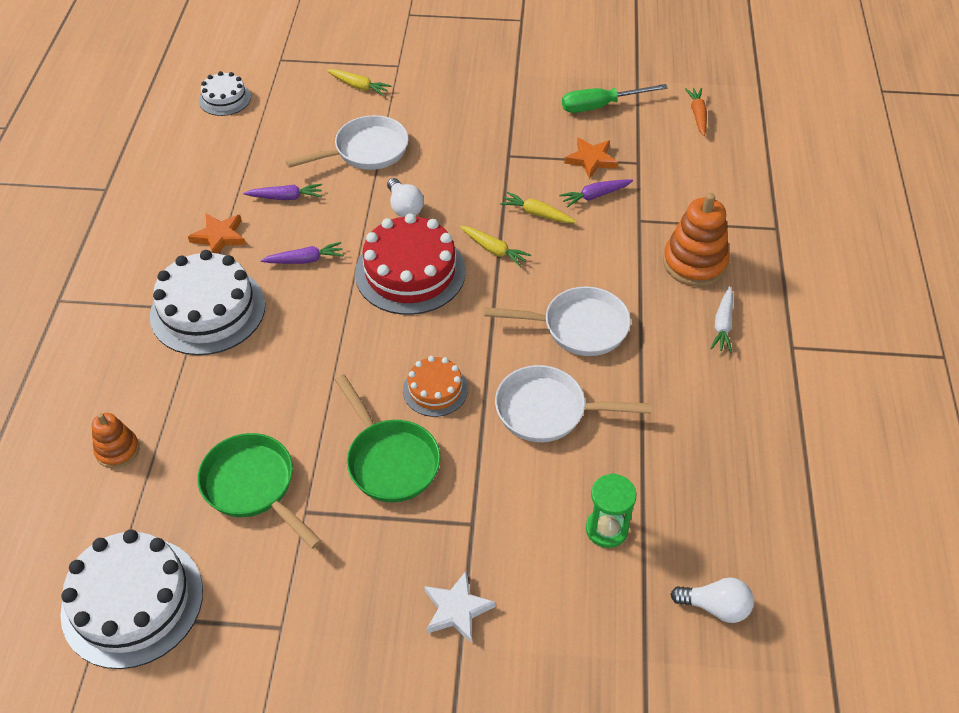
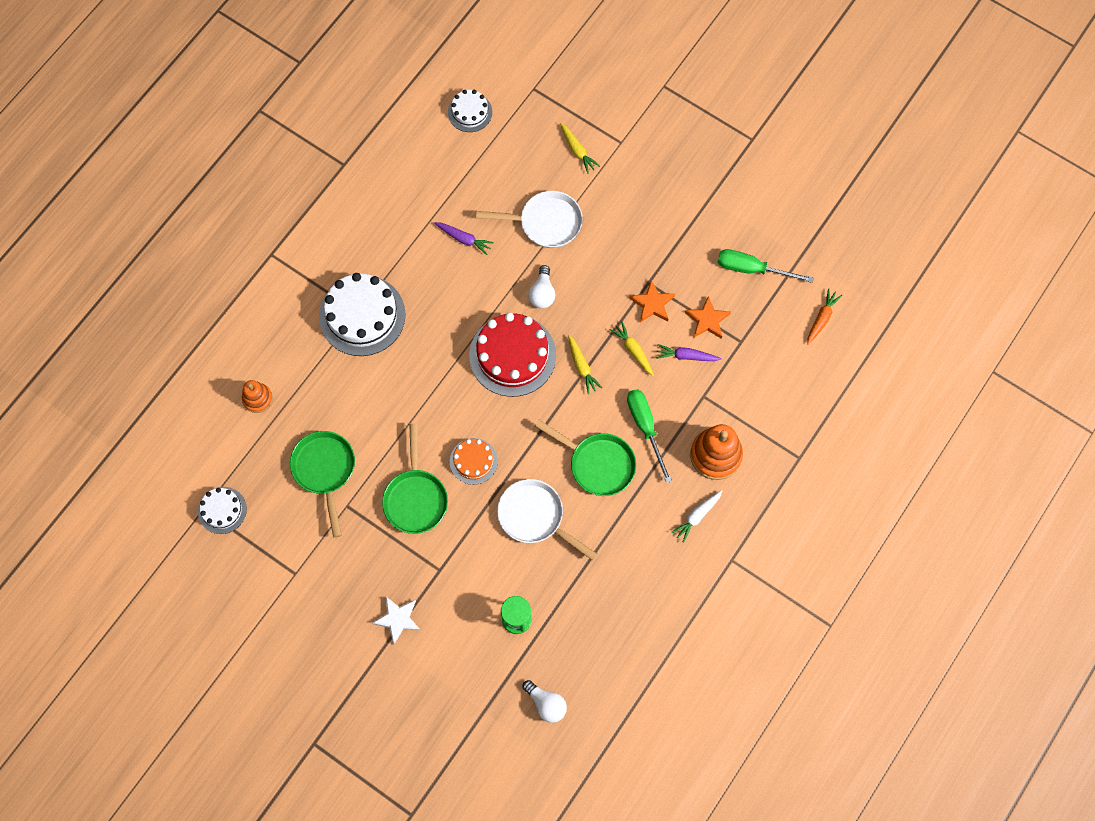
camera: 30 degrees right, 20 degrees up
(132, 601) = (222, 510): white cake -> white cake, size x0.54
(219, 237) = (400, 253): orange star -> orange star (652, 304)
(305, 260) = (447, 305): purple carrot -> none
(578, 327) = (597, 464): white pan -> green pan
(603, 272) = (645, 427): none -> green screwdriver

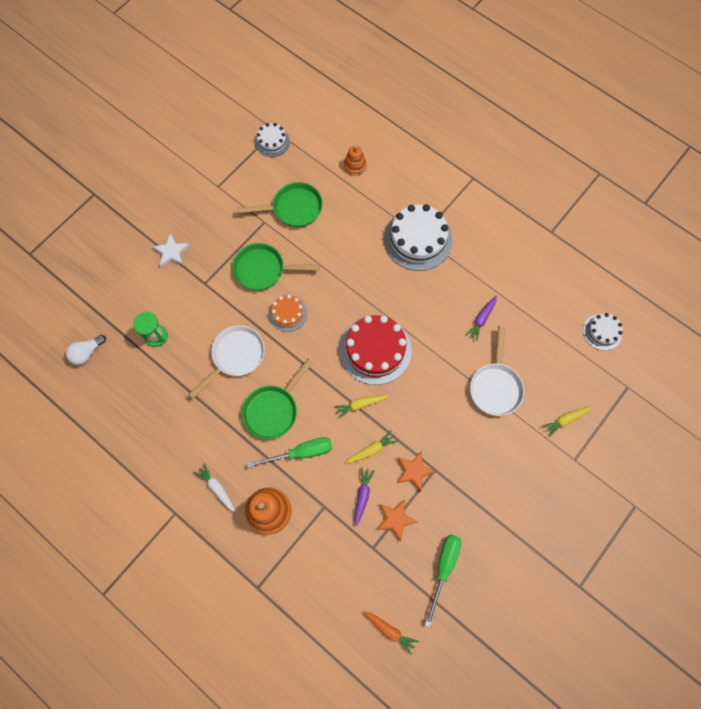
camera: 95 degrees right, 0 degrees up
(542, 293) = (429, 378): white light bulb -> none

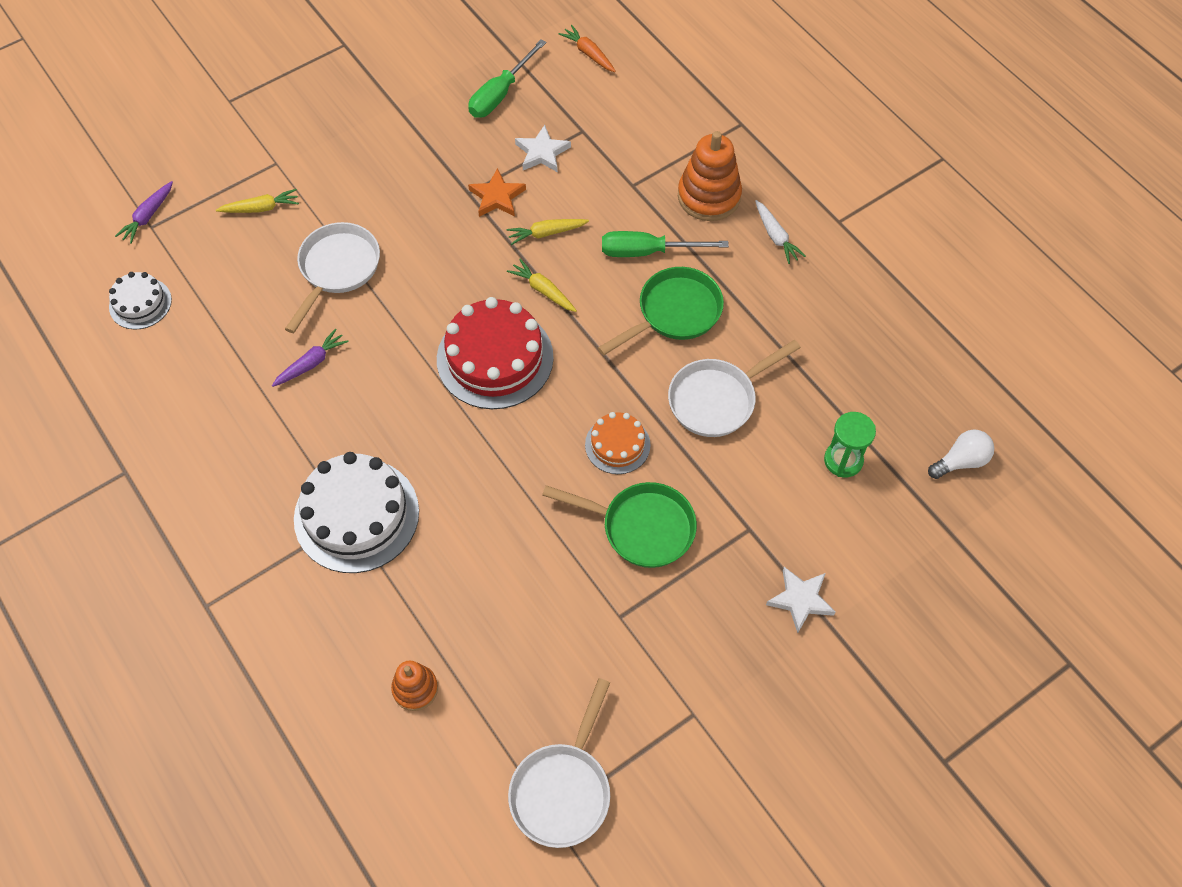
camera: 165 degrees left, 10 degrees down
(272, 141) = (563, 789): white cake -> white pan
(293, 208) = (559, 629): green pan -> none
(360, 405) = (543, 290): yellow carrot -> yellow carrot turned 135 degrees counterclockwise
(362, 496) = (577, 185): purple carrot -> purple carrot (148, 216)
(395, 519) = (542, 152): orange star -> white star

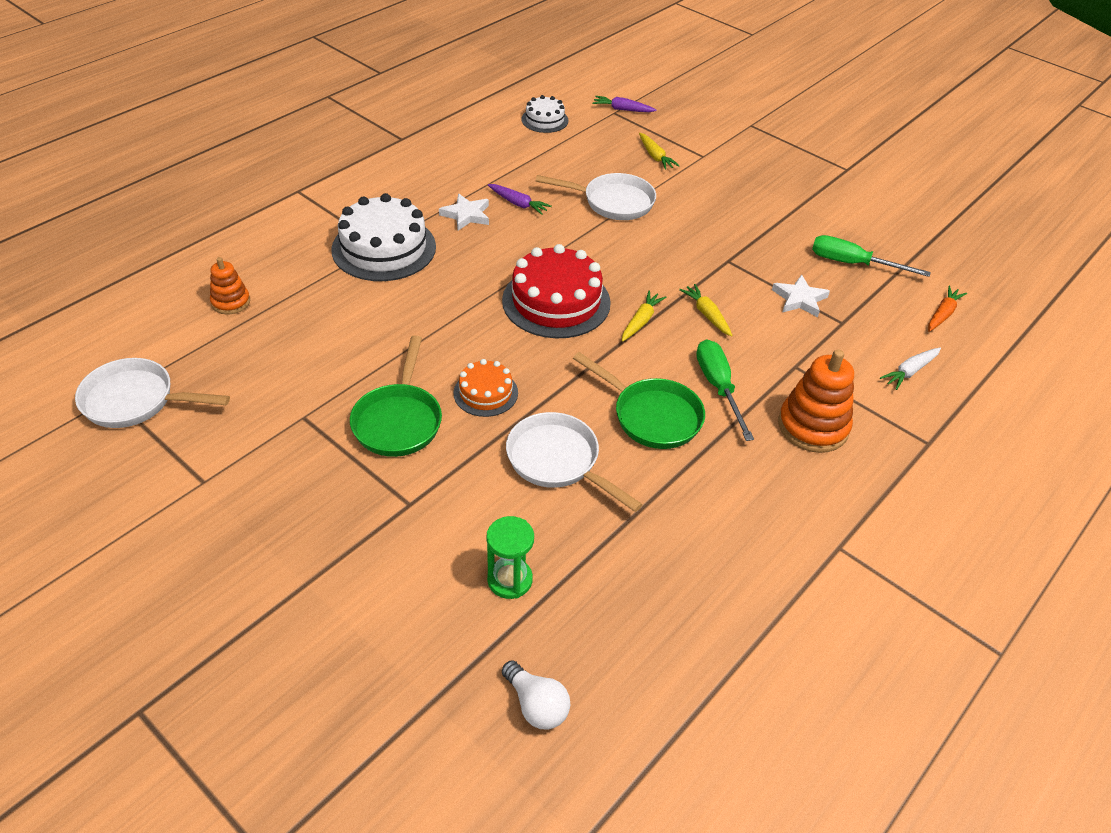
camera: 75 degrees right, 15 degrees down
(497, 197) = (732, 278): orange star -> none
(775, 236) = (788, 489): white carrot -> white carrot (910, 371)
(800, 600) = (331, 556): white star -> white star (466, 215)

